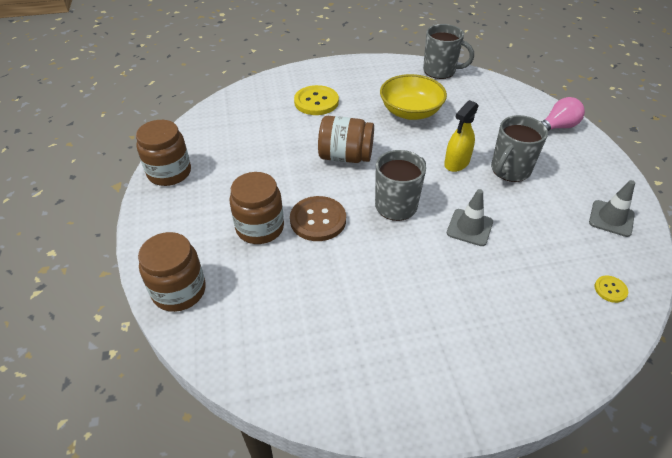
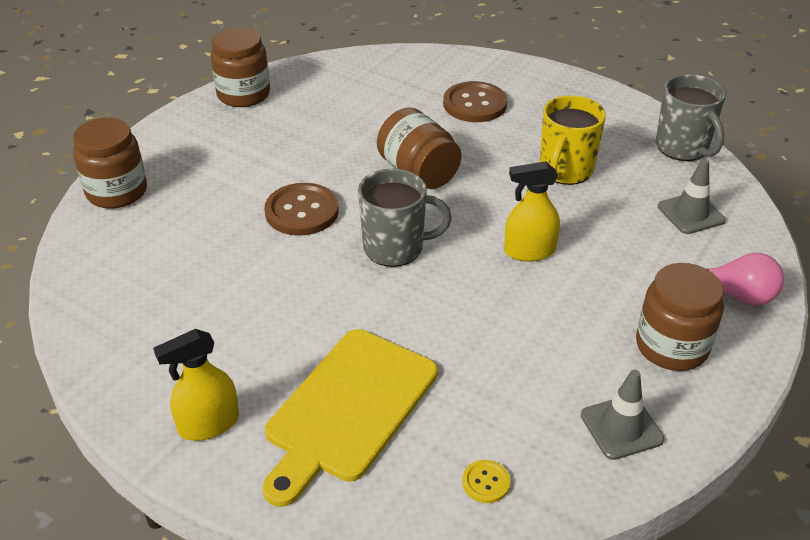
camera: 45 degrees right, 5 degrees down
(260, 228) = (244, 185): brown jar -> brown jar (671, 346)
(316, 102) = (474, 104): yellow button -> brown button
(410, 112) = (565, 171): yellow bowl -> yellow mug
(462, 381) = (208, 424): none -> yellow spray bottle
(469, 227) = (434, 317): grey traffic cone -> grey traffic cone (691, 213)
(508, 308) = (348, 409): none -> yellow cutting board
(509, 170) = (581, 297): grey mug -> none

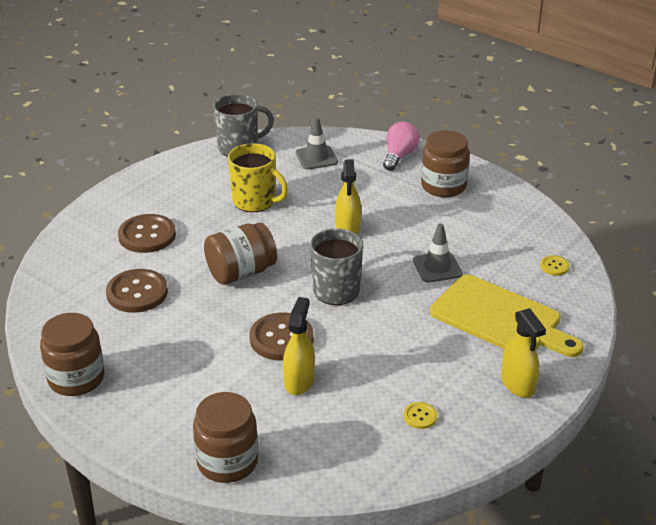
camera: 85 degrees left, 5 degrees down
(160, 328) = (420, 416): none -> yellow button
(230, 229) = (299, 381): none -> yellow spray bottle
(374, 110) = (137, 293): none -> brown button
(621, 427) = (509, 213): grey traffic cone -> grey traffic cone (437, 267)

